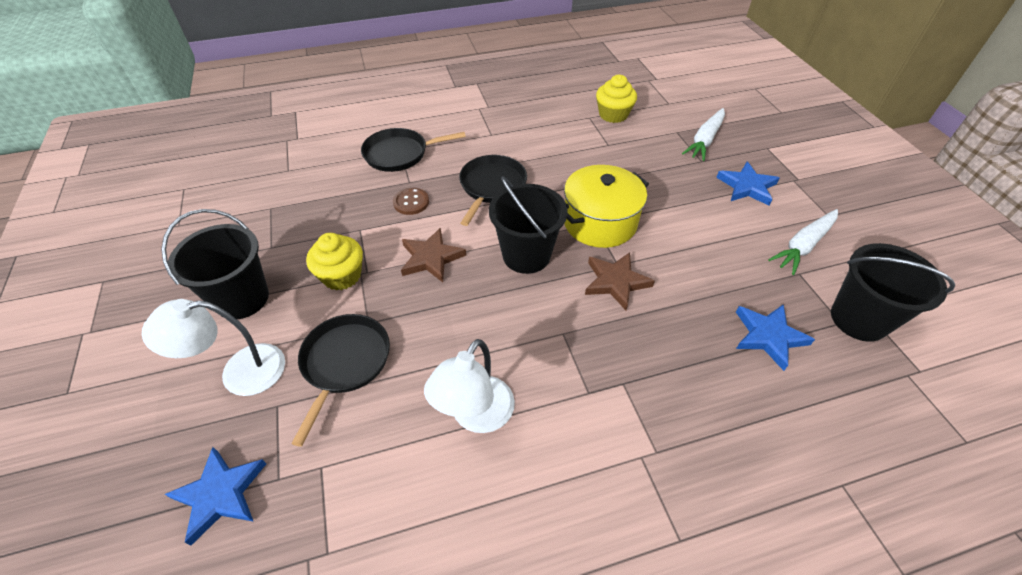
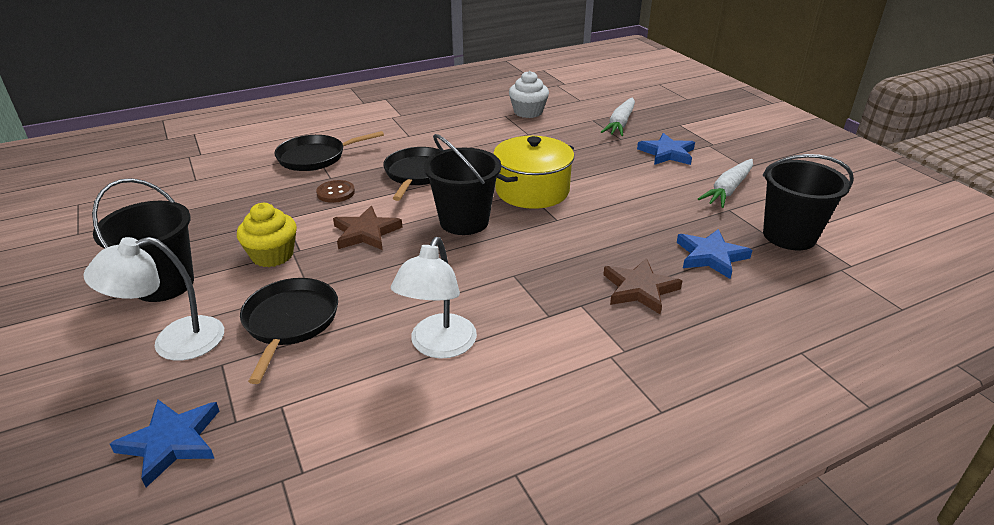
camera: 10 degrees left, 15 degrees down
(613, 115) = (528, 112): yellow cupcake -> white cupcake
(616, 282) = (557, 232): brown star -> brown star (639, 289)

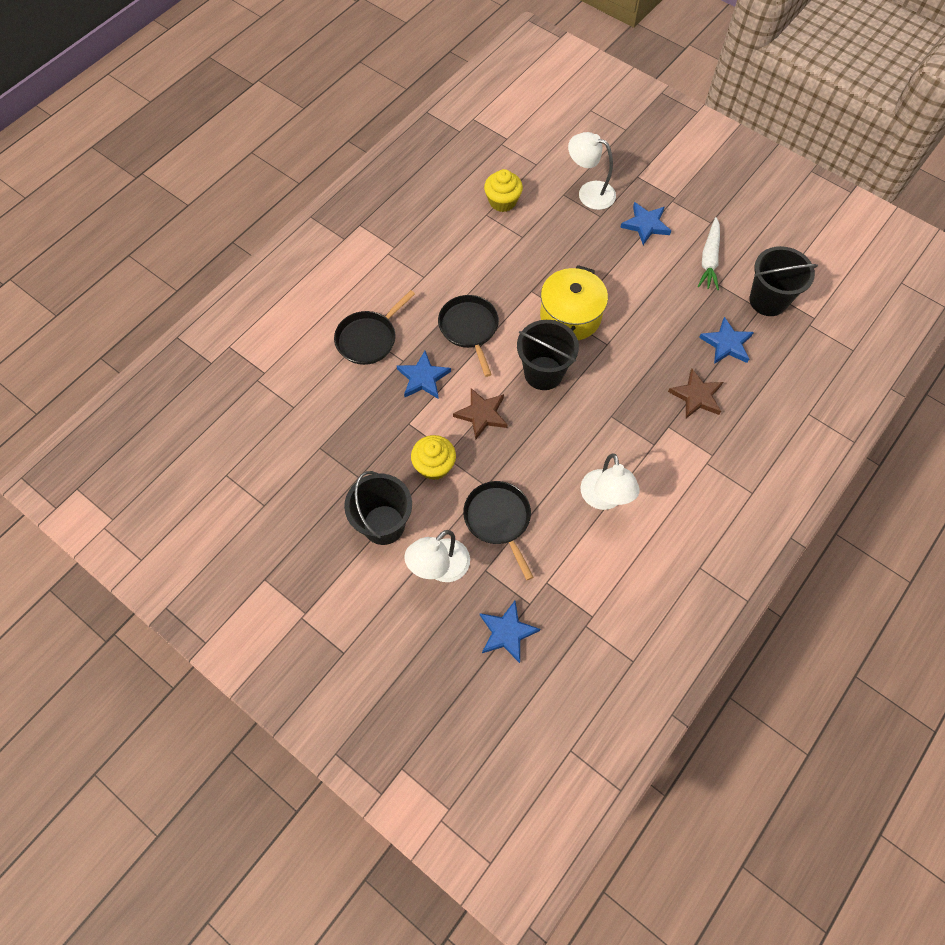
camera: 25 degrees left, 30 degrees up
(335, 193) = (423, 378): brown button -> blue star
(528, 112) = (502, 201): white cupcake -> yellow cupcake
(620, 123) = (589, 192): white carrot -> white lamp

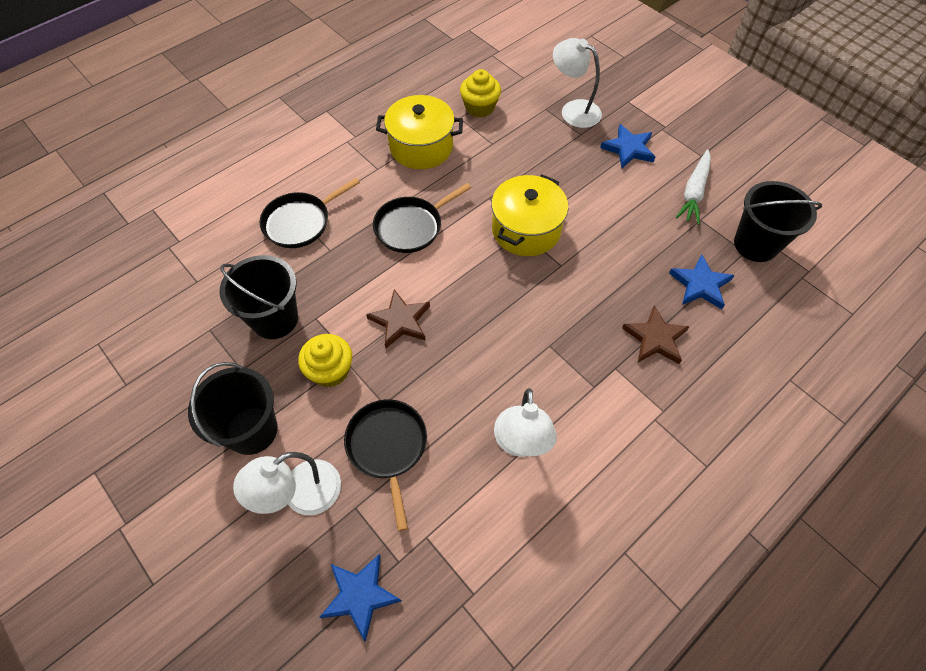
camera: 10 degrees right, 5 degrees down
(423, 378) = (346, 271): blue star -> none
(458, 249) = (421, 147): none -> yellow pot
(469, 328) = (411, 227): black pan -> black pan turned 120 degrees counterclockwise
(543, 373) = (481, 286): black bucket -> black bucket (275, 319)

